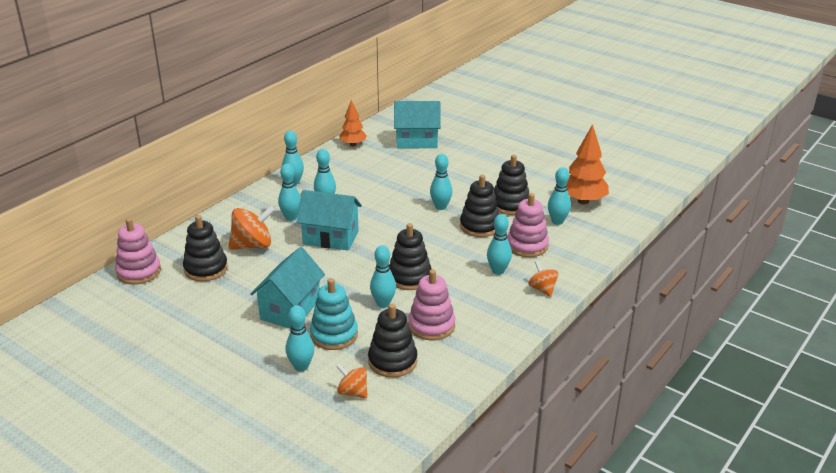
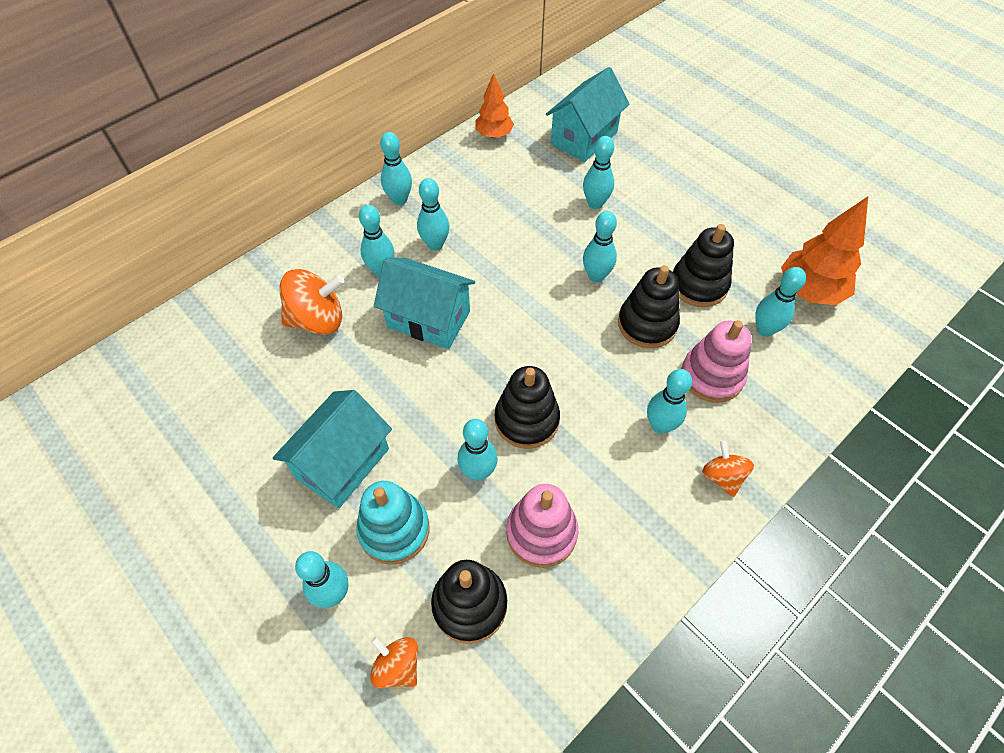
camera: 10 degrees right, 25 degrees up
(139, 272) = (153, 352): pink stacking toy -> none
(206, 269) = (244, 359): black stacking toy -> none
(417, 141) = (584, 138): turquoise house -> turquoise house turned 60 degrees counterclockwise
(432, 172) = (595, 203): none -> turquoise bowling pin

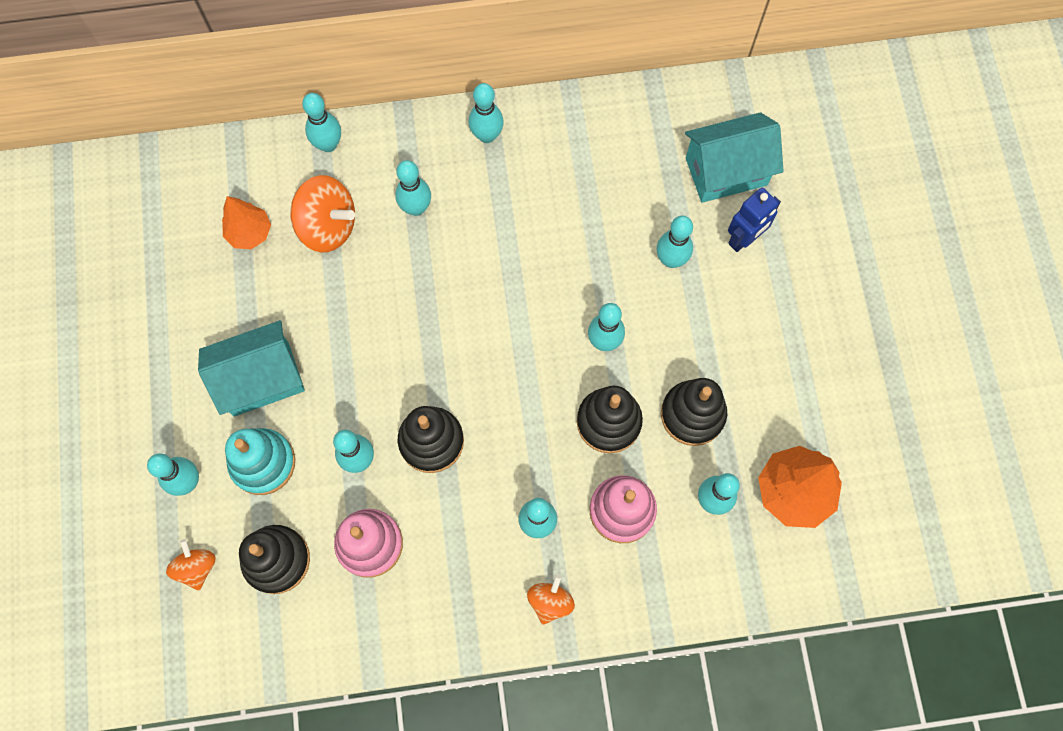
camera: 35 degrees right, 15 degrees up
(428, 319) = (421, 288): turquoise house -> none
(435, 244) = (483, 210): turquoise bowling pin -> turquoise bowling pin (328, 144)
(494, 135) = (637, 110): orange tree -> orange tree (250, 233)
(631, 167) = (744, 239): none -> blue robot

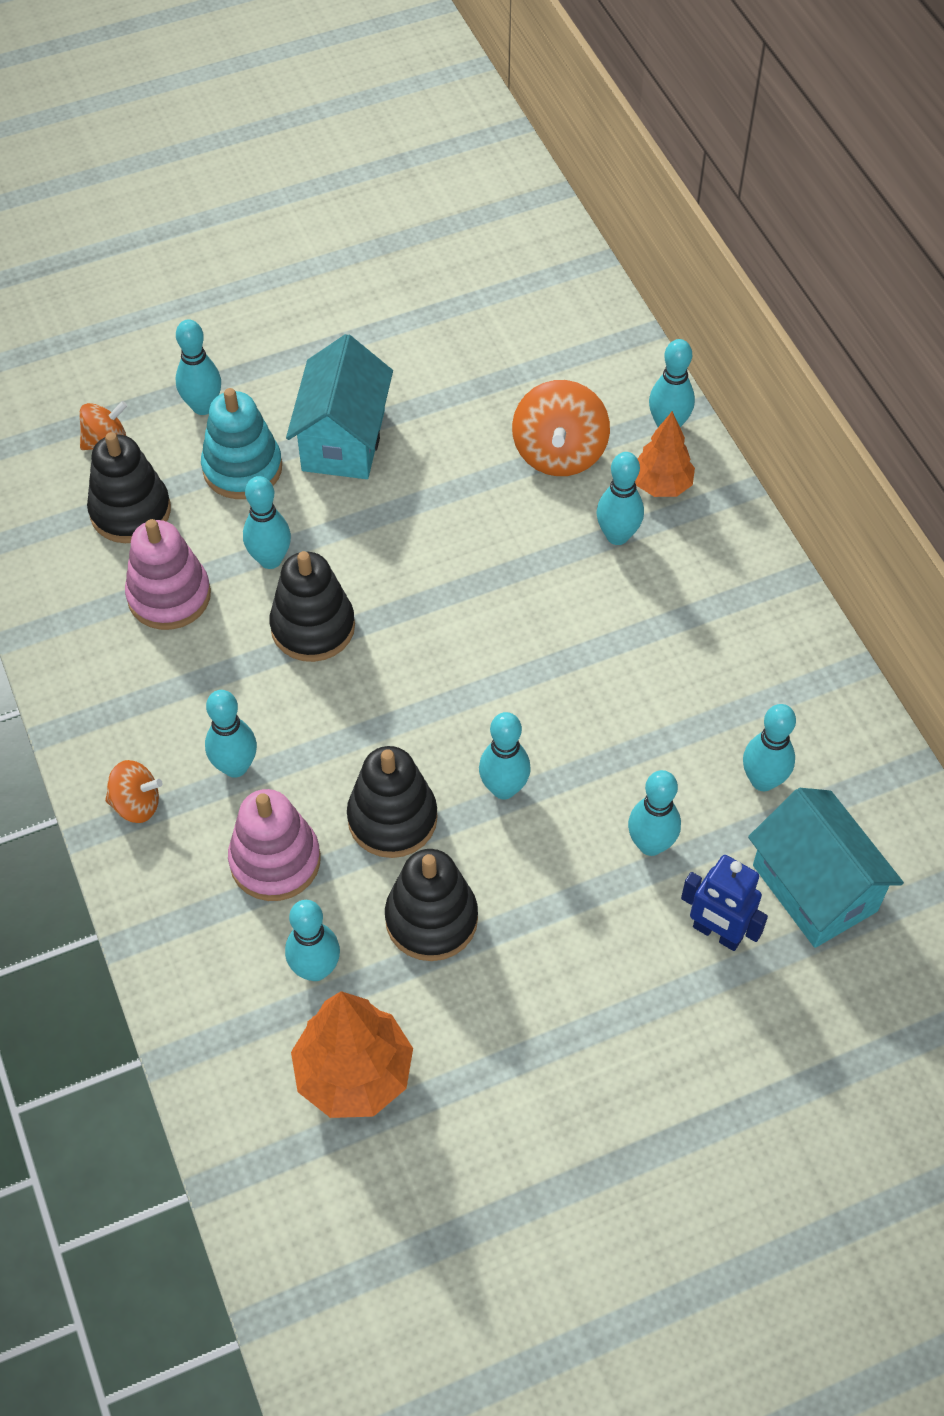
camera: 75 degrees right, 15 degrees down
(250, 233) = (523, 381): orange tree -> orange tree (661, 485)
(261, 379) = (343, 440): turquoise house -> turquoise house turned 45 degrees clockwise
(487, 135) = (750, 587): turquoise bowling pin -> turquoise bowling pin (763, 780)

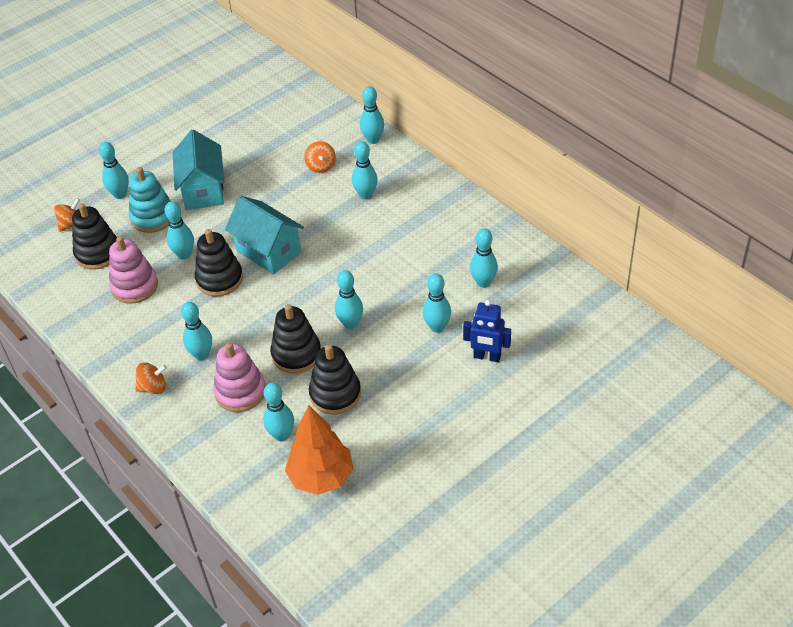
camera: 15 degrees left, 10 degrees down
(559, 453) = (321, 166): orange spinning top -> orange spinning top, size x0.59
(661, 485) = (380, 167): orange tree -> none
(814, 888) = (528, 322): turquoise house -> turquoise house (268, 251)

